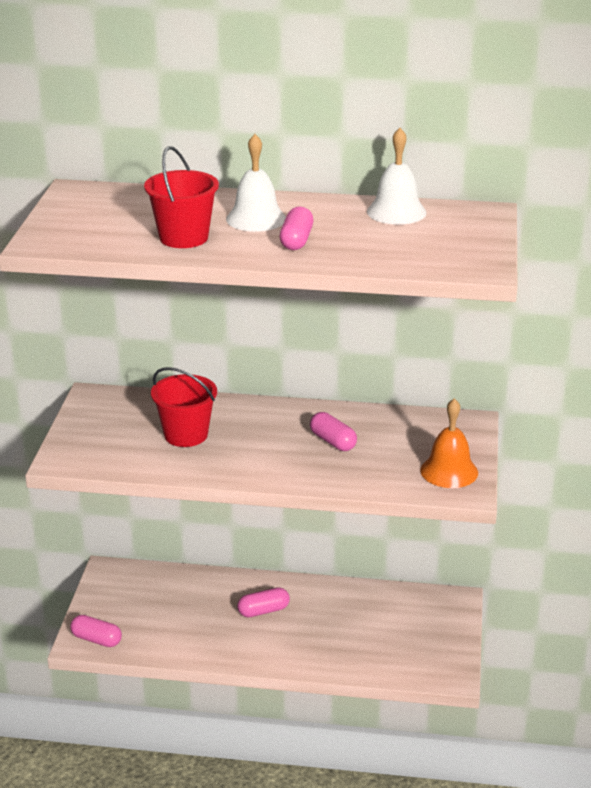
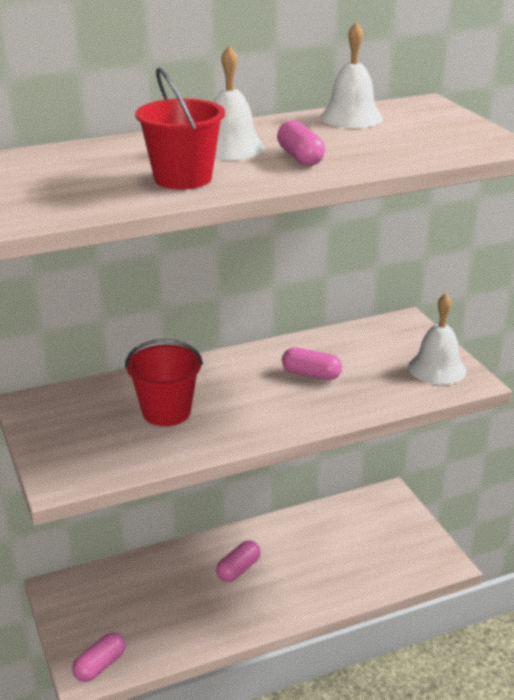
camera: 30 degrees left, 0 degrees up
(96, 639) = (100, 665): pink capsule -> pink capsule turned 45 degrees counterclockwise
(449, 471) = (437, 369): orange bell -> white bell

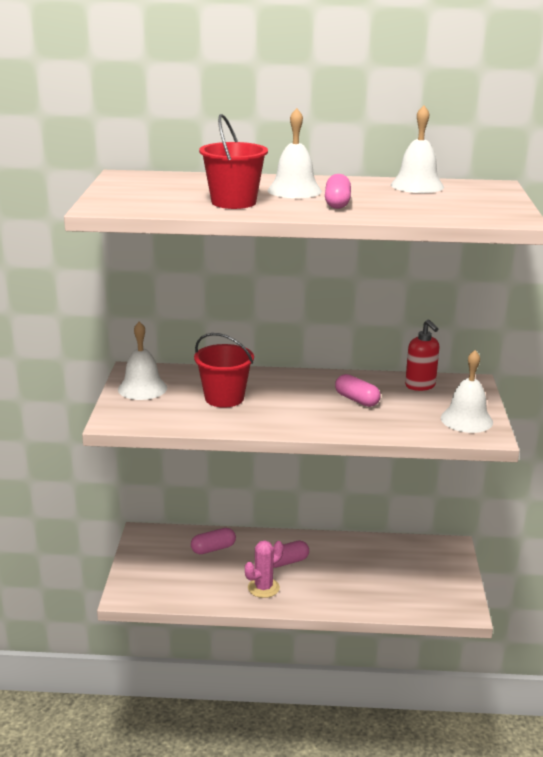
camera: 25 degrees right, 5 degrees down
(58, 425) = (142, 388): none -> white bell
(100, 665) = (140, 592): pink capsule -> pink capsule (213, 549)
(234, 609) = (263, 588): none -> pink cactus
(360, 339) = (420, 386): none -> red soap dispenser

